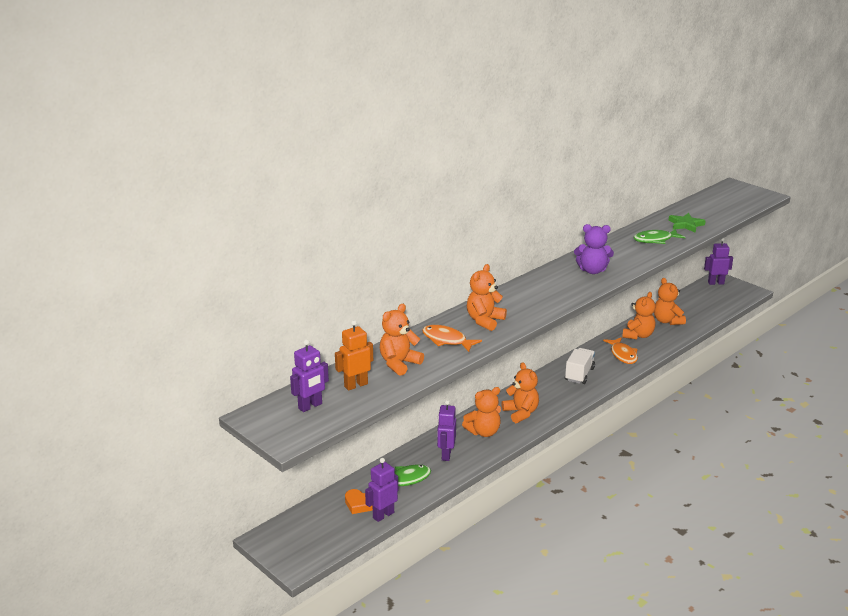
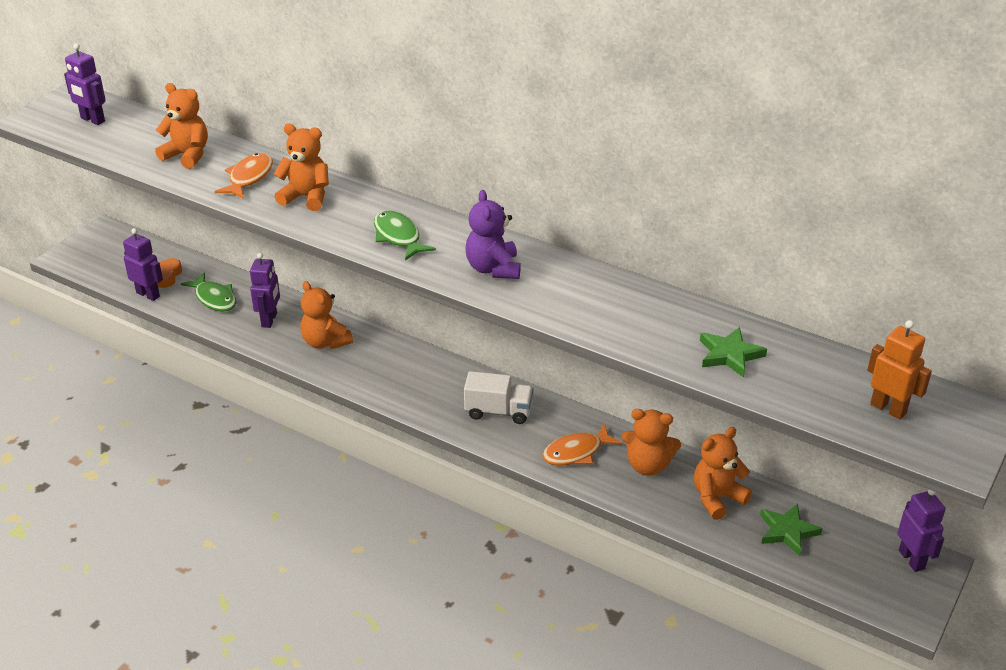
camera: 75 degrees right, 10 degrees up
(356, 385) = (137, 137): orange robot -> orange robot (888, 409)
(446, 455) = (269, 320): purple robot -> purple robot turned 105 degrees clockwise
(521, 413) = (378, 368): orange teddy bear -> none
(655, 240) = (642, 323): green fish -> green fish (398, 237)
(694, 308) = (787, 531): none -> green star

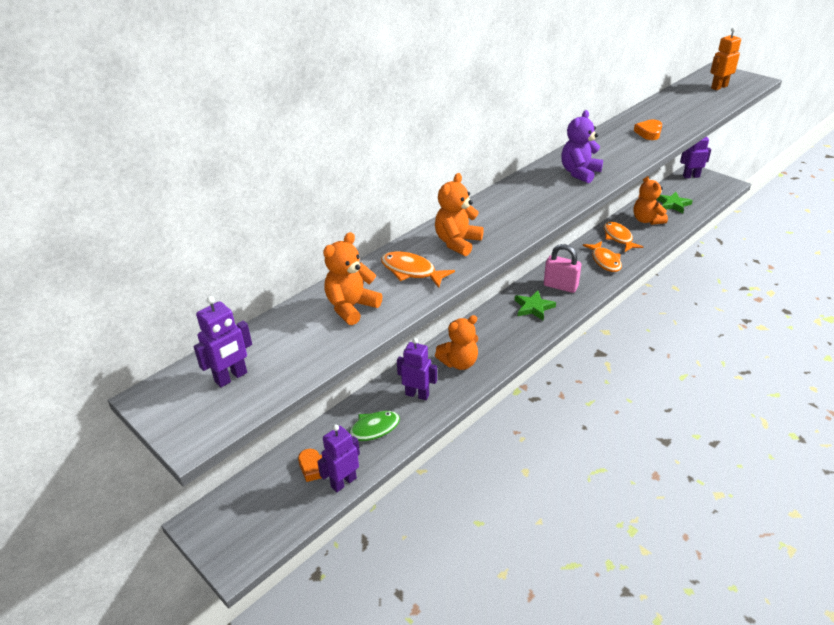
camera: 75 degrees left, 0 degrees up
(398, 237) = (530, 205): green fish -> none
(493, 269) = (579, 173): purple teddy bear -> purple teddy bear turned 120 degrees clockwise
(498, 411) = (560, 286): white truck -> pink padlock
(648, 327) = (649, 133): none -> orange heart
(648, 465) = (618, 238): orange teddy bear -> orange fish
(729, 355) = (676, 115): green star -> green star (533, 307)

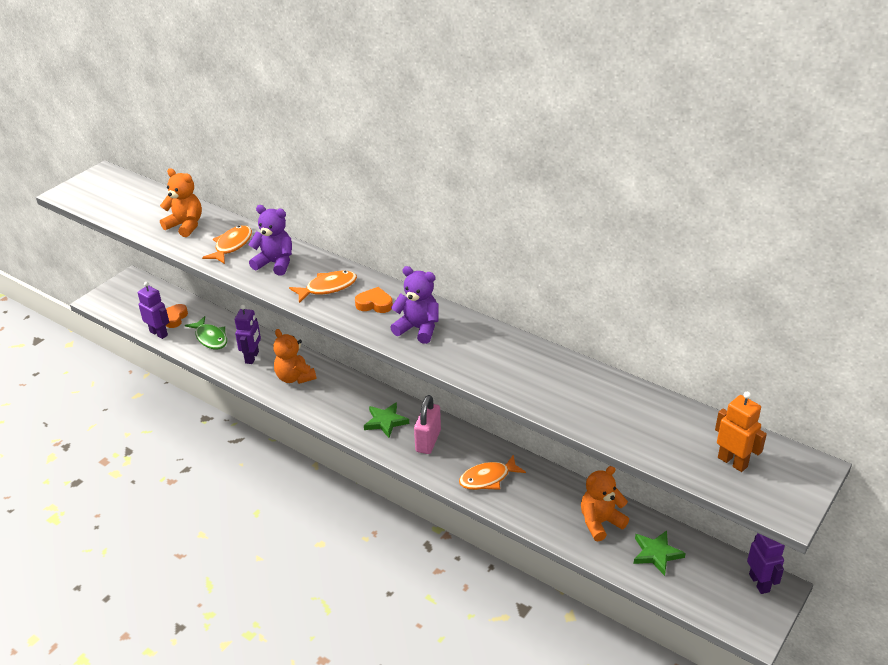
camera: 80 degrees right, 0 degrees up
(231, 377) = (115, 194): purple robot -> none
(457, 242) = (275, 263): orange teddy bear -> purple teddy bear
(618, 238) = (545, 492): orange fish -> orange fish (328, 288)
(649, 133) = (539, 383): orange heart -> orange heart (374, 304)

